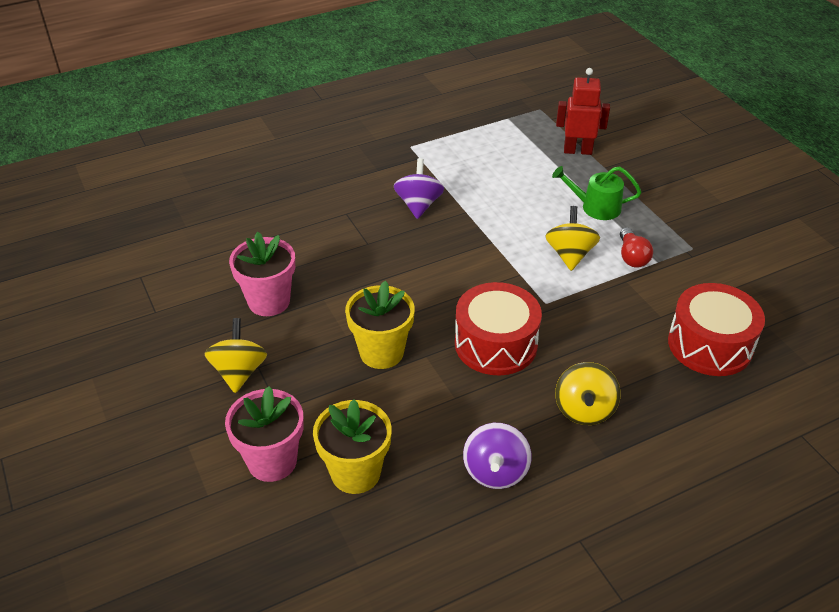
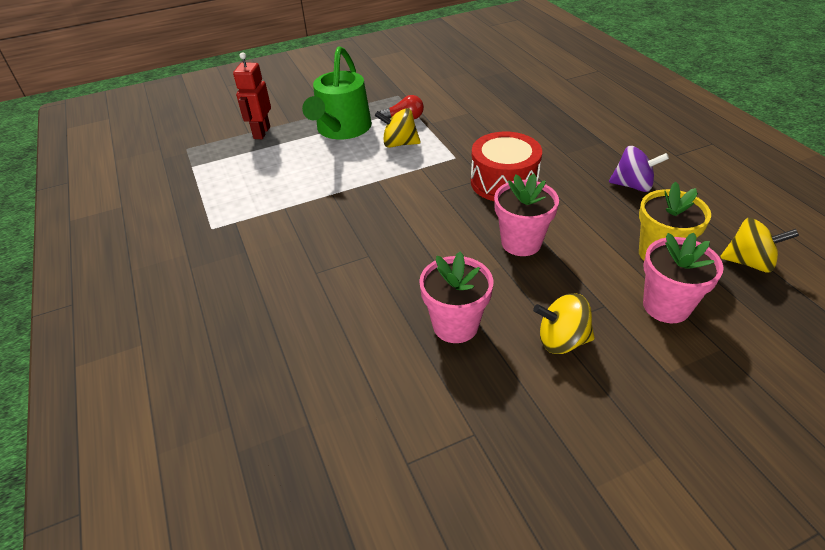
camera: 85 degrees left, 0 degrees up
(381, 352) = (521, 242): yellow flower pot -> pink flower pot
(418, 205) = (314, 222): purple spinning top -> none
(584, 410) = (564, 147): yellow spinning top -> yellow spinning top (749, 262)
(596, 207) = (342, 129): green watering can -> green watering can, size x1.75
(710, 345) = (495, 98): red drum -> none

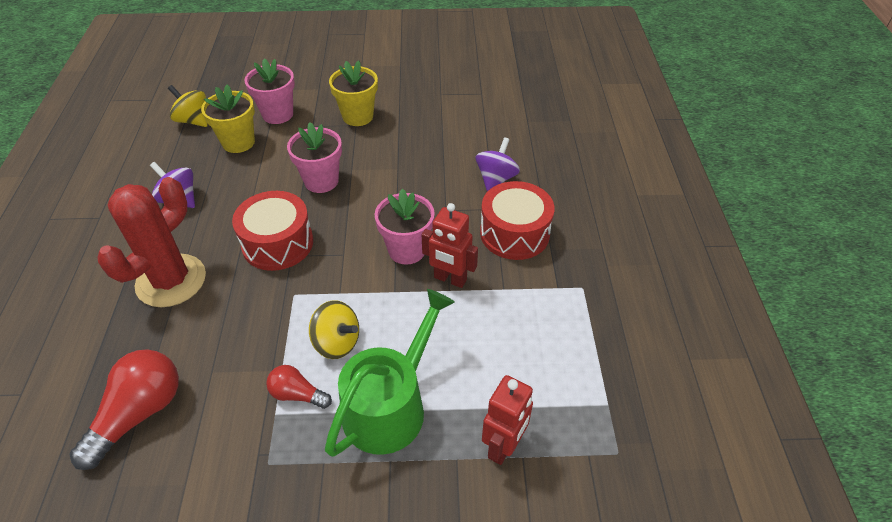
camera: 160 degrees left, 5 degrees up
(286, 254) = (514, 233): none -> red drum
(326, 308) = (496, 179): none -> purple spinning top
(335, 200) = (450, 279): none -> red robot
(455, 325) = (414, 142): pink flower pot -> pink flower pot (407, 250)
(489, 90) = (139, 414): none -> red light bulb
(556, 139) = (171, 281): none -> red cactus
(562, 340) = (358, 116): yellow spinning top -> yellow flower pot

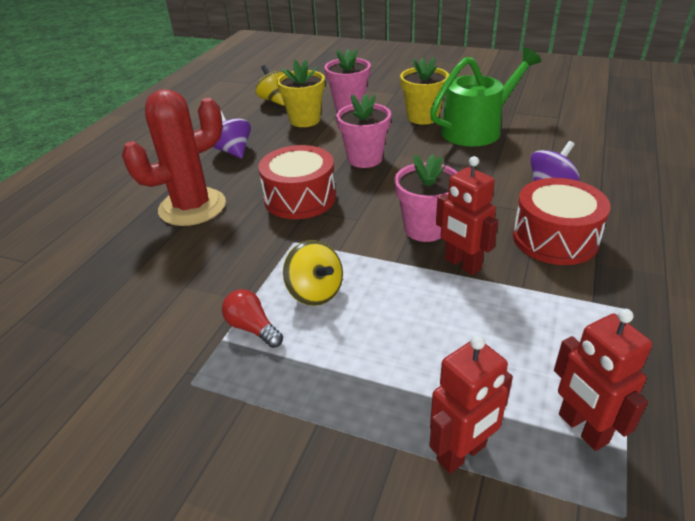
camera: 25 degrees right, 10 degrees down
(139, 414) = (104, 303): red light bulb -> none
(390, 405) = (343, 366): green watering can -> green watering can (477, 129)
(577, 398) = (582, 428): none -> red robot

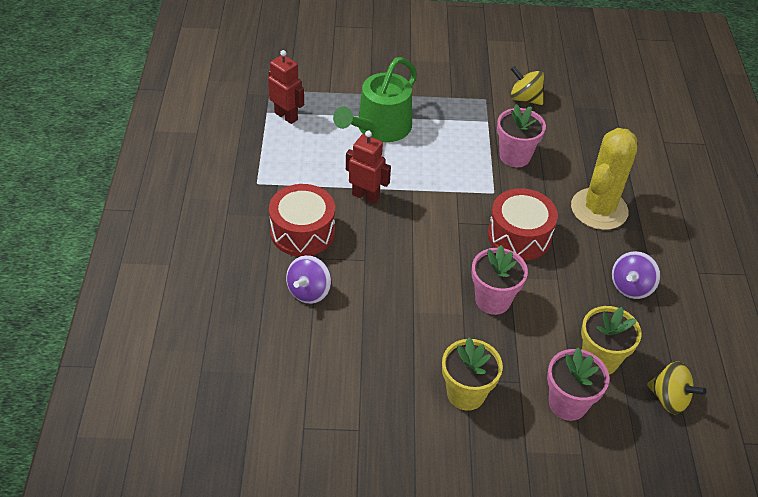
camera: 155 degrees right, 10 degrees up
(192, 207) = (599, 209): red cactus -> yellow cactus
(233, 151) = (631, 287): purple spinning top -> purple spinning top turned 90 degrees clockwise
(252, 328) = (475, 130): red light bulb -> none
(315, 292) = (453, 157): yellow spinning top -> yellow spinning top (525, 98)
(425, 229) = (402, 222): pink flower pot -> pink flower pot (514, 156)
(462, 453) = (340, 97): red robot -> none
(477, 129) = (395, 378): green watering can -> green watering can (380, 128)

